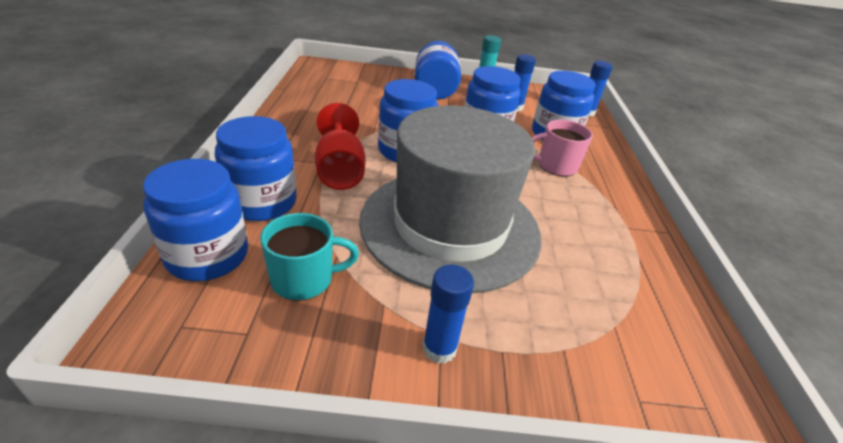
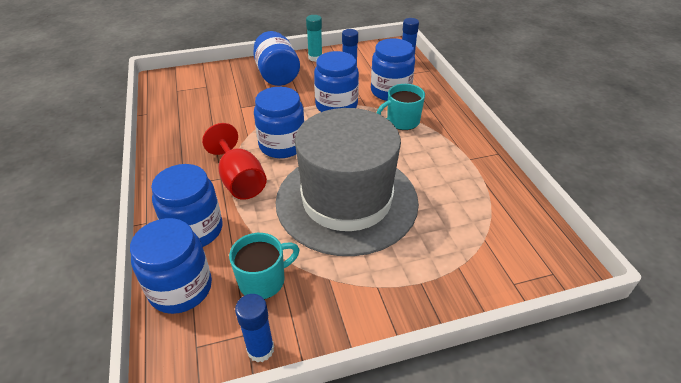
camera: 15 degrees left, 5 degrees up
(439, 348) = (380, 296): blue glue stick -> blue glue stick (260, 349)
(555, 166) = (402, 121): pink mug -> turquoise mug

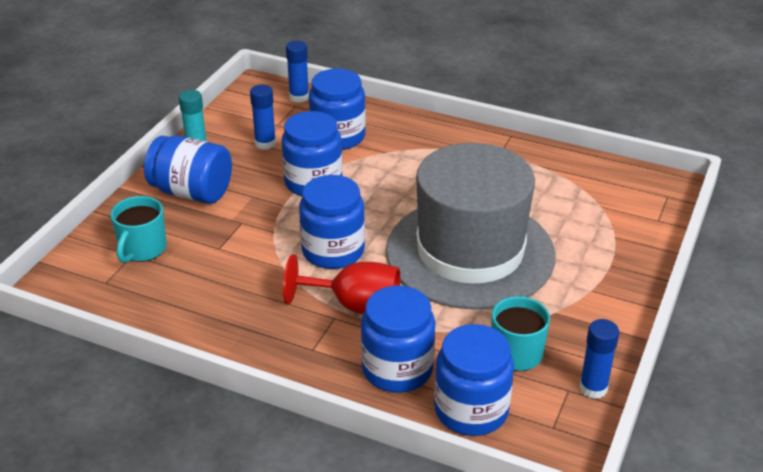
camera: 50 degrees left, 5 degrees down
(402, 121) = (397, 158): turquoise mug -> turquoise mug (142, 249)

